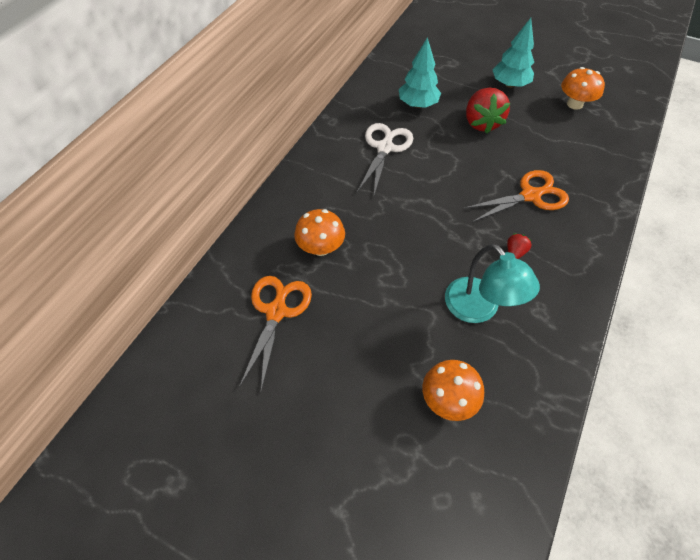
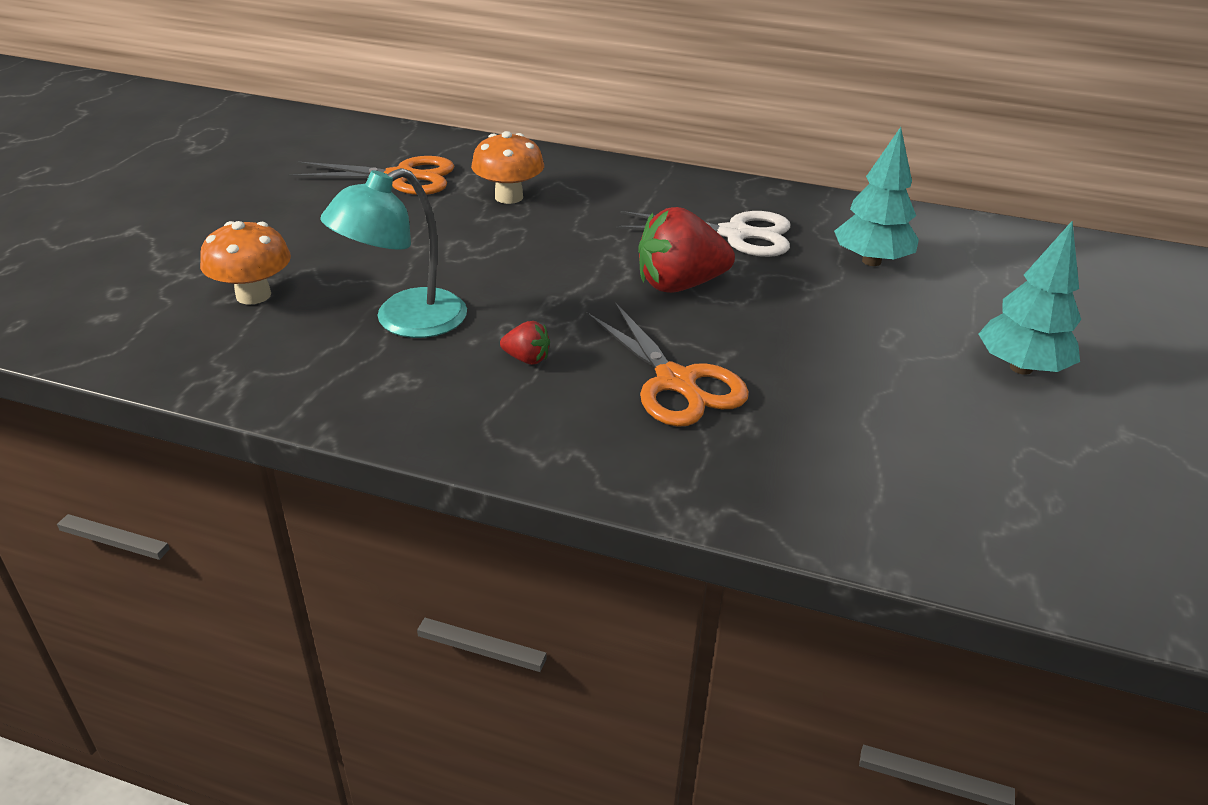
camera: 80 degrees right, 20 degrees down
(481, 123) = (862, 329): red strawberry -> red strawberry (679, 285)
(574, 104) = (1021, 463): orange mushroom -> none

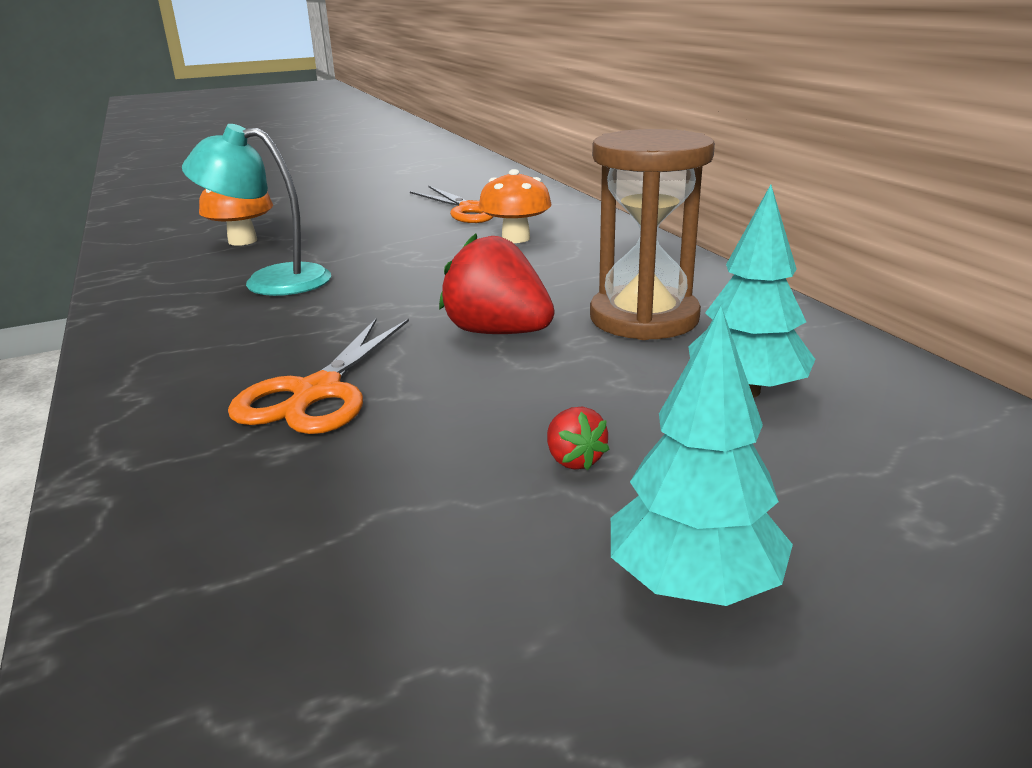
camera: 50 degrees right, 10 degrees down
(527, 359) = (272, 330): red strawberry -> red strawberry (574, 460)
(736, 234) = (644, 318): white scissors -> brown hourglass

